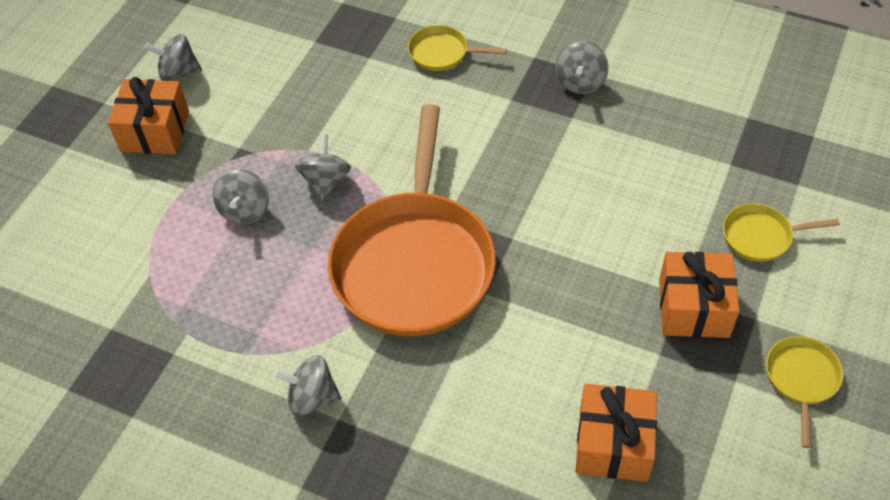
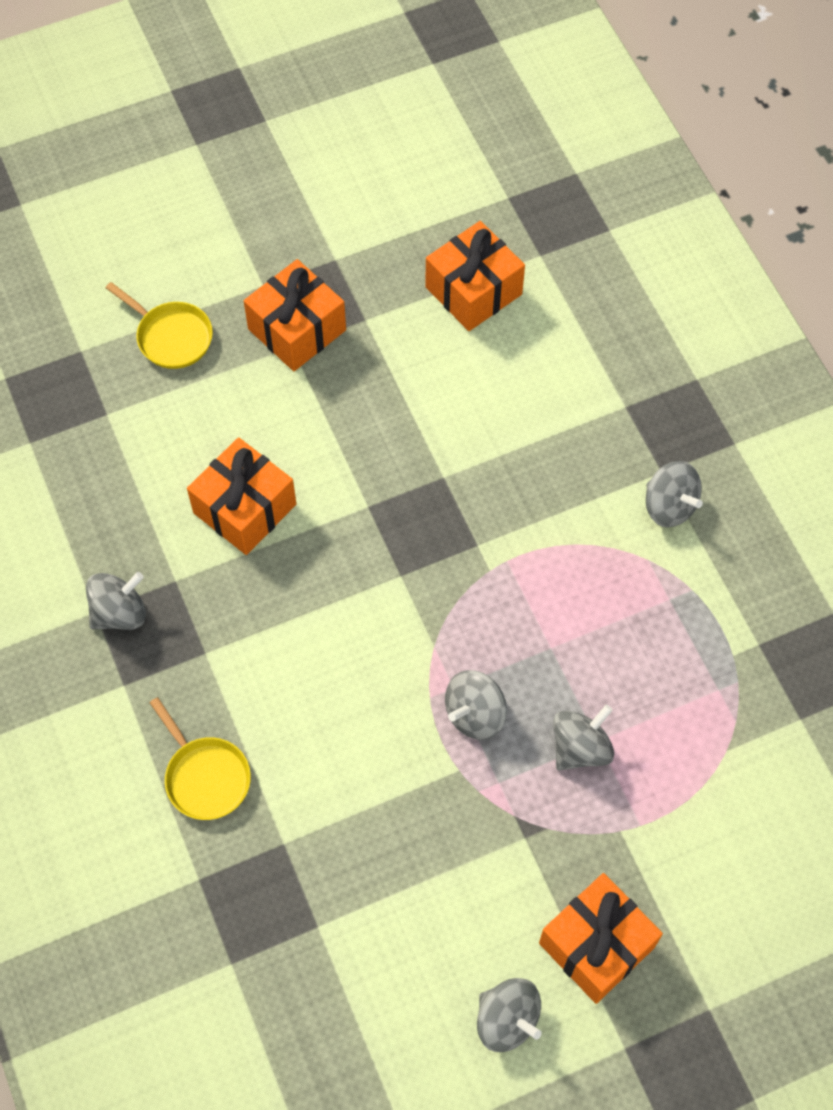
camera: 140 degrees left, 10 degrees up
(414, 262) = (474, 556): orange pan -> none
(582, 179) = (245, 508): none -> orange gift
(801, 380) = (289, 223): yellow pan -> none

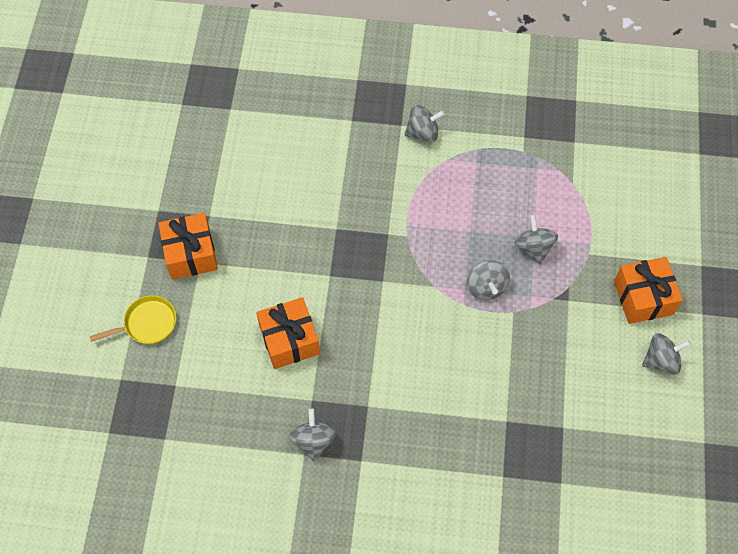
camera: 60 degrees left, 0 degrees up
(205, 776) = (443, 443): yellow pan -> none
(473, 290) = (229, 152): orange gift -> none

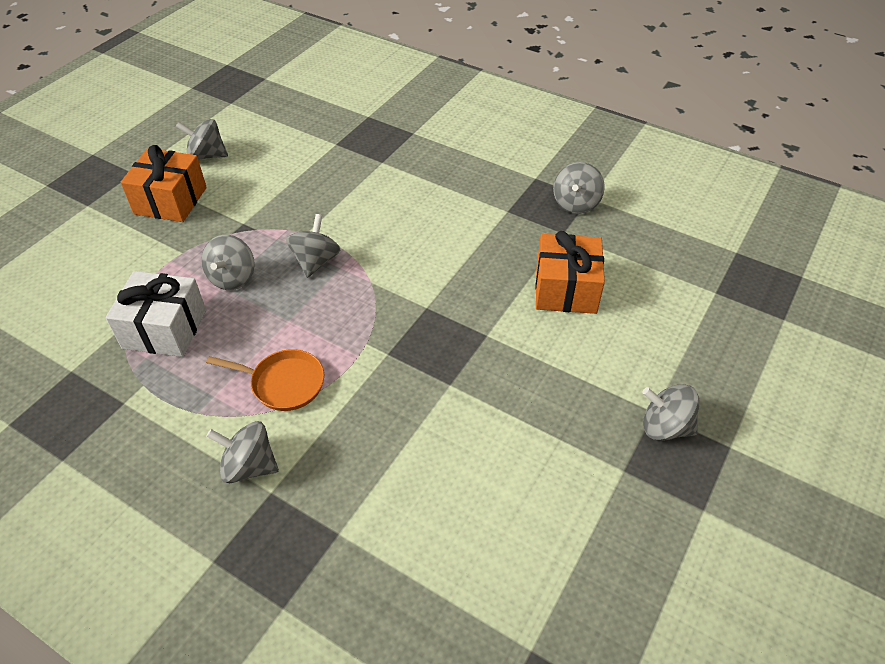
camera: 155 degrees left, 15 degrees down
(147, 324) = (743, 364): yellow pan -> none
(191, 254) = (665, 427): orange gift -> grey spinning top
(440, 186) = (283, 383): none -> orange pan
(544, 191) = (165, 329): none -> white gift

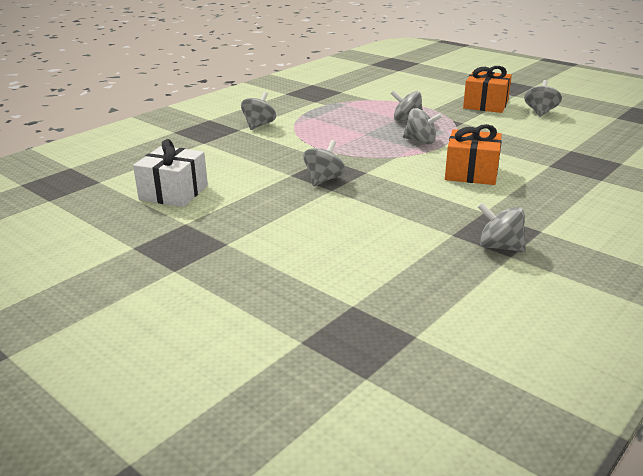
camera: 100 degrees right, 20 degrees down
(165, 329) = (366, 107): white gift -> white gift (174, 192)
(283, 383) = (312, 132): orange pan -> none
(565, 289) = (374, 225): orange gift -> orange gift (471, 173)
(665, 427) = (210, 245): grey spinning top -> grey spinning top (324, 180)

